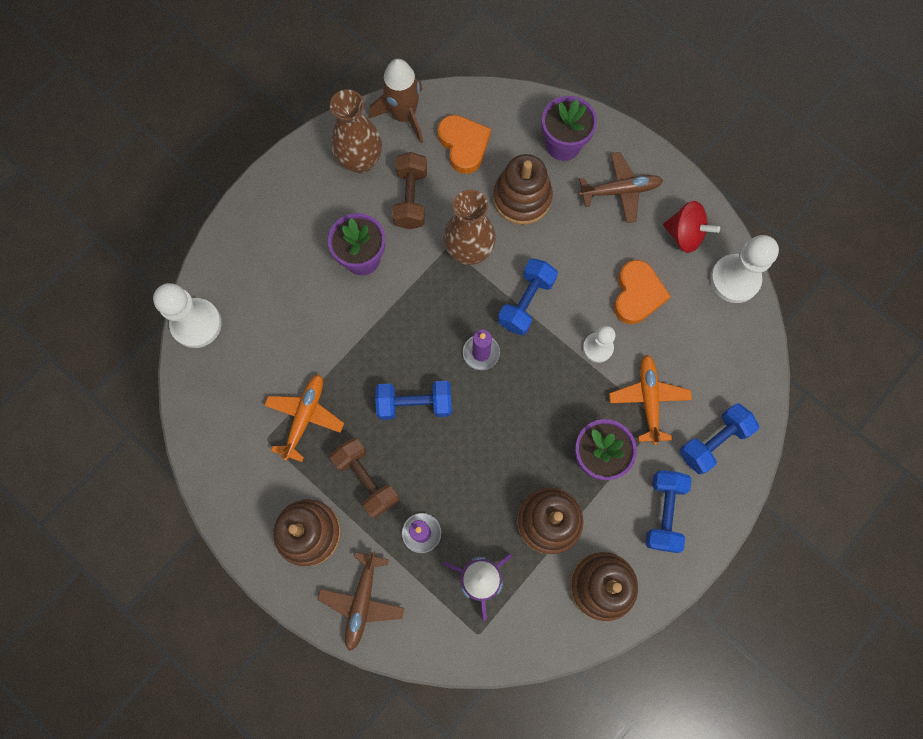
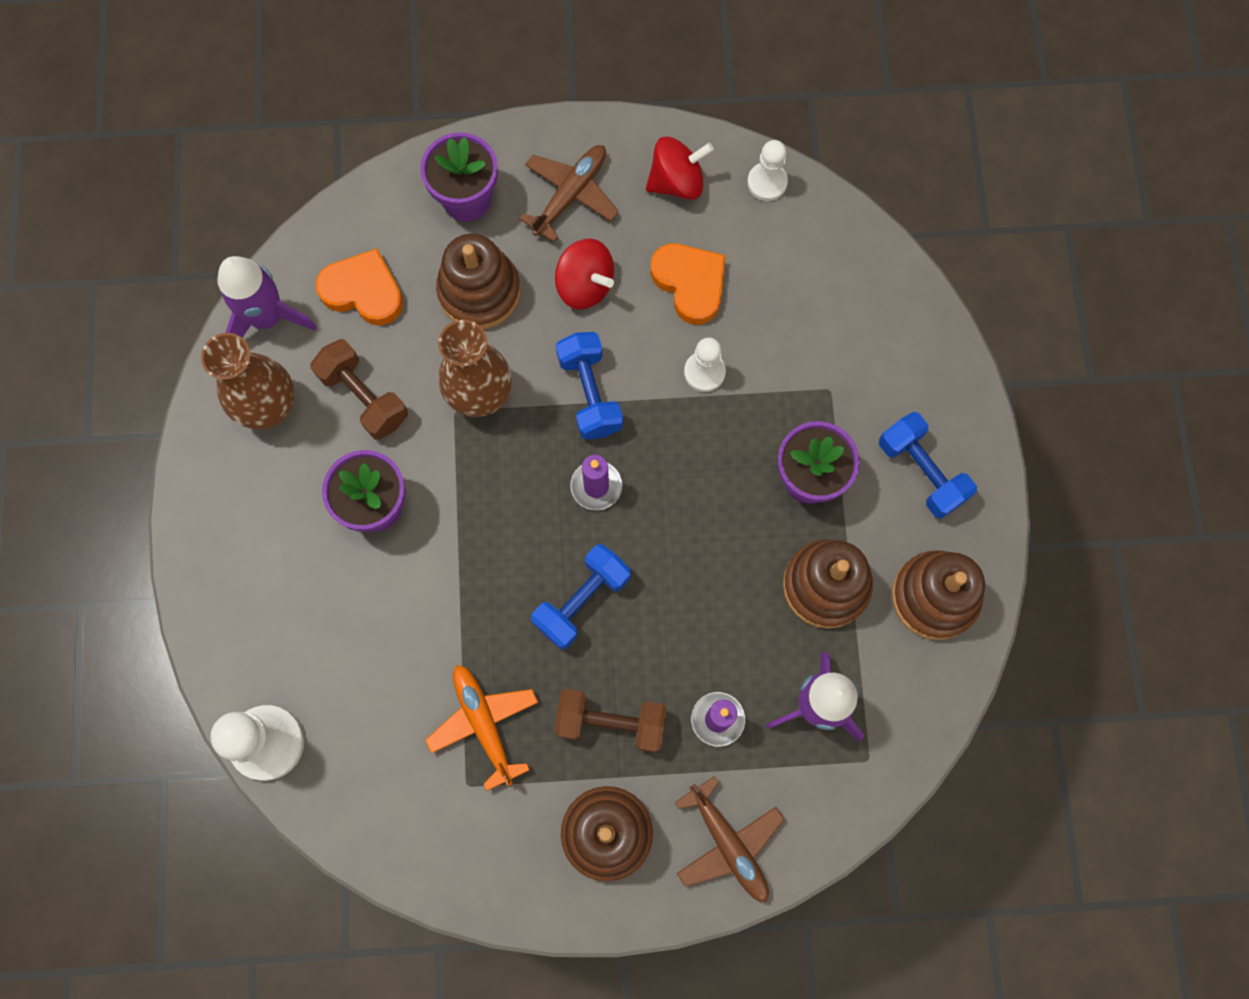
camera: 45 degrees left, 0 degrees up
(404, 116) = (267, 317): brown rocket -> purple rocket
(580, 244) = (584, 285): none -> red spinning top
(648, 400) = (802, 377): orange plane -> none
(713, 441) = (900, 359): blue dumbbell -> none
(734, 279) = (767, 182): white pawn -> white pawn, size x0.60

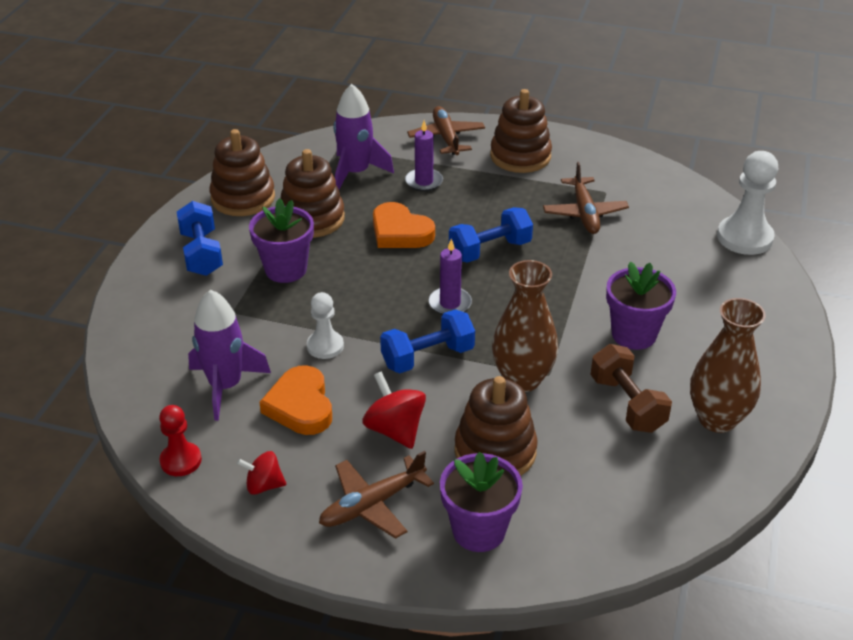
camera: 160 degrees left, 35 degrees down
(267, 317) = (709, 486): purple rocket -> purple rocket (225, 386)
(363, 291) = (608, 481): orange heart -> orange heart (400, 232)
(484, 724) = (584, 213): orange plane -> brown plane
(590, 393) = (427, 357): blue dumbbell -> blue dumbbell turned 60 degrees clockwise
(611, 723) = (496, 195): brown dumbbell -> none
(677, 182) = (264, 485): red spinning top -> red spinning top, size x0.65
(767, 182) = (181, 460): white pawn -> red pawn

